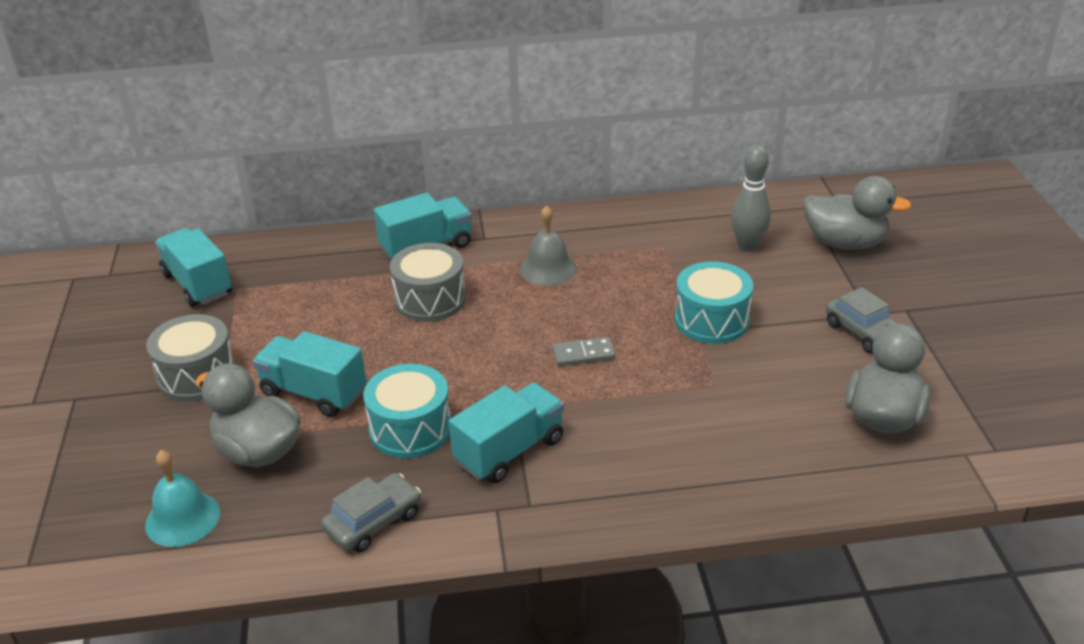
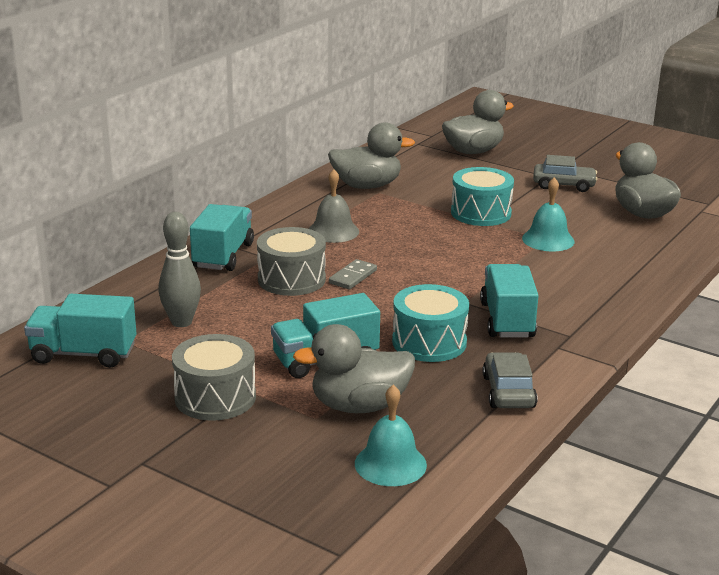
camera: 50 degrees left, 10 degrees down
(583, 354) = (447, 259): grey domino -> grey domino (352, 277)
(665, 234) = (367, 186): none -> grey duck
(717, 388) = (548, 240): none -> turquoise bell
(748, 246) = (426, 173): grey bowling pin -> grey bowling pin (181, 322)

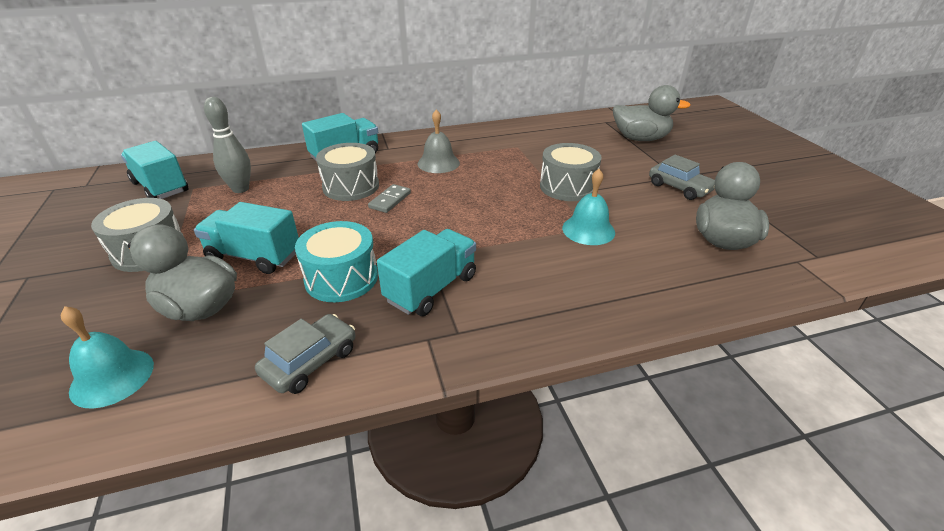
camera: 40 degrees right, 10 degrees up
(352, 277) = (390, 200): grey domino -> grey domino turned 45 degrees counterclockwise
(367, 186) = (517, 140): grey duck -> none
(481, 213) = (567, 187): turquoise drum -> grey drum

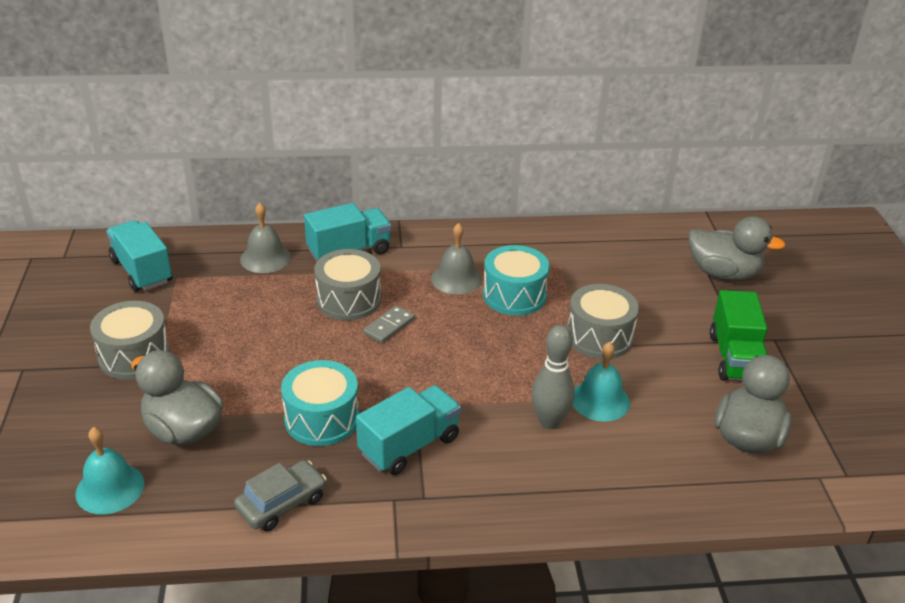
camera: 10 degrees right, 0 degrees up
(240, 189) = (227, 286): grey bowling pin -> grey bowling pin (549, 421)
(254, 257) = (237, 379): turquoise truck -> none
(274, 167) = (265, 258): none -> grey bell
(488, 168) = (514, 295): none -> turquoise drum
(679, 188) = (735, 358): grey car -> green truck

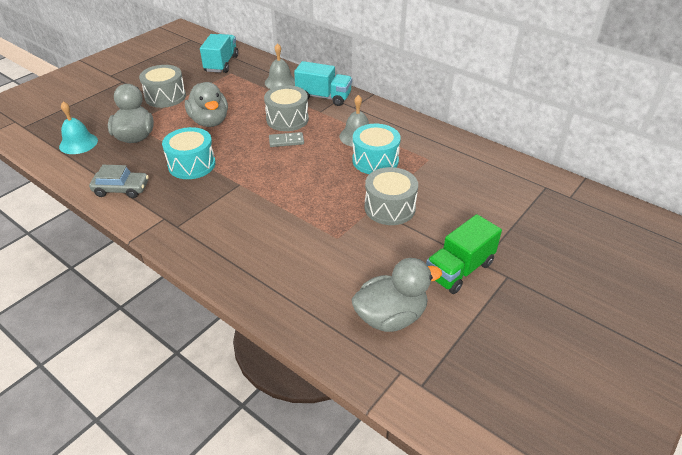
camera: 45 degrees right, 5 degrees up
(409, 445) = (208, 199): turquoise truck -> none
(549, 421) = (290, 232): grey bowling pin -> none
(600, 400) = (335, 239): turquoise bell -> none
(723, 273) = (535, 219): grey duck -> grey duck (209, 121)

